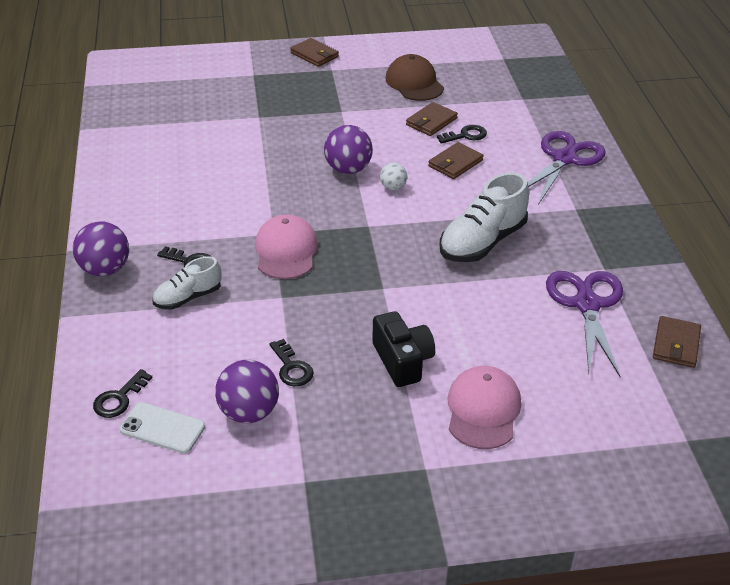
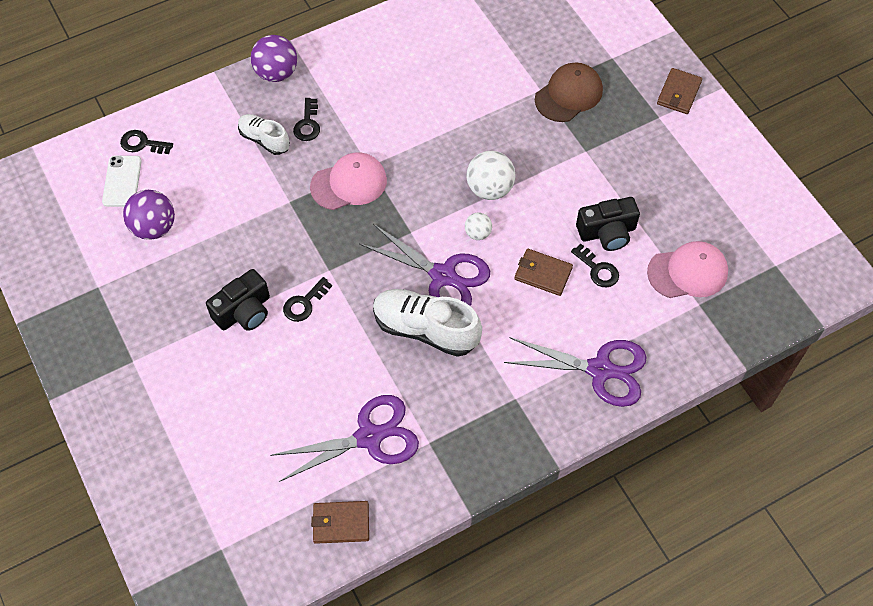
camera: 70 degrees right, 20 degrees up
(291, 368) = (209, 238): black key -> black key (304, 303)
(348, 169) = (489, 189): purple ball -> white ball
(414, 83) = (674, 196): brown cap -> brown cap (568, 94)
(428, 218) = (443, 276): none -> purple scissors
(431, 122) = (607, 232): brown wallet -> black camera
(483, 410) = (206, 385): pink cap -> pink cap (688, 272)

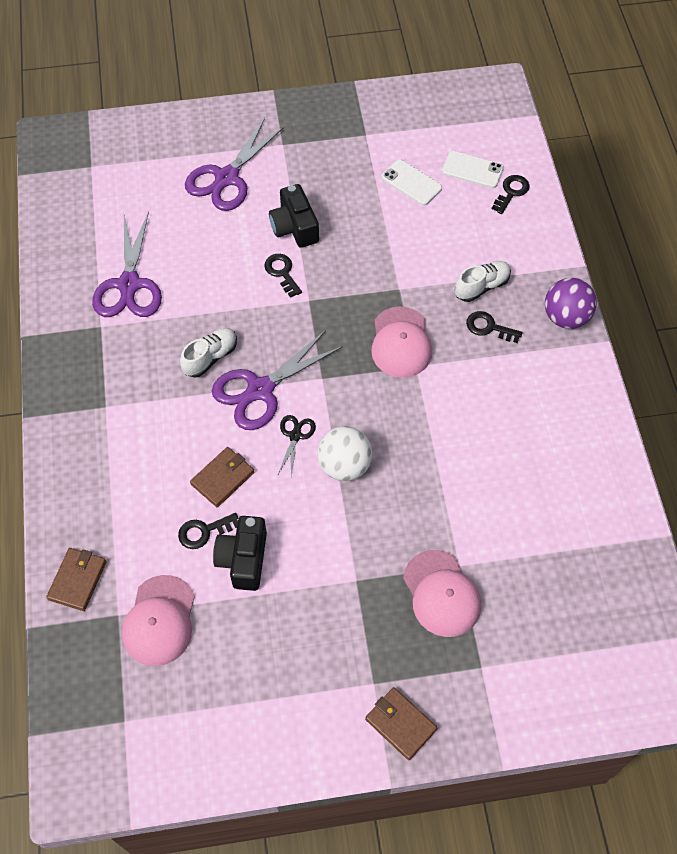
camera: 110 degrees right, 0 degrees up
(154, 227) = (411, 183): purple ball -> white phone
(341, 523) = (66, 245): brown wallet -> brown wallet (77, 580)
(425, 329) = (210, 357): white shoe -> white shoe, size x0.60
(478, 233) = (295, 436): white ball -> black scissors
(568, 94) = (441, 593): brown cap -> pink cap
(600, 370) = (96, 489): purple scissors -> purple scissors (227, 178)

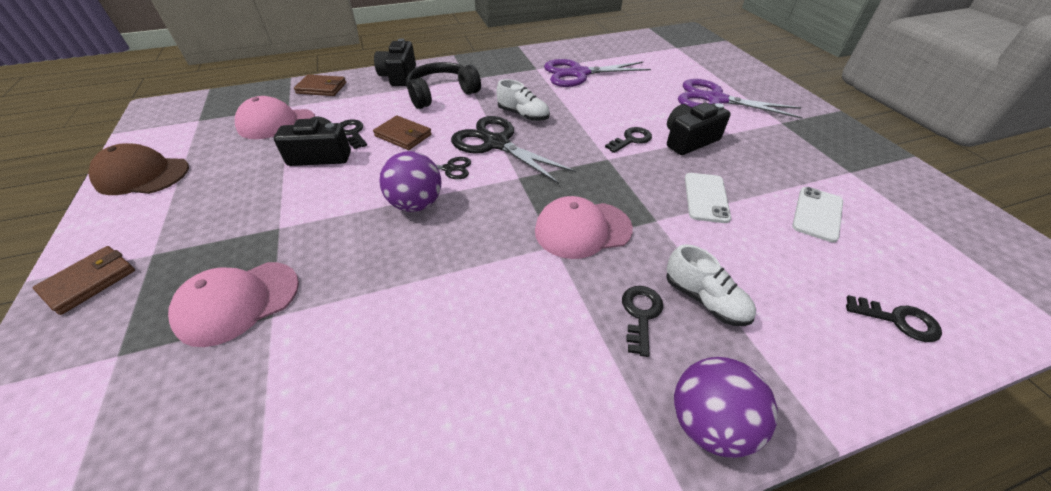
camera: 80 degrees right, 15 degrees down
(71, 486) = (399, 76): none -> black camera
(136, 437) = (441, 94): none -> black headphones
(240, 743) = (142, 175): none -> brown cap
(260, 390) = (496, 143): purple scissors -> black scissors
(344, 465) = (416, 204): white ball -> purple ball
(472, 170) = (894, 270): white phone -> white phone (706, 197)

